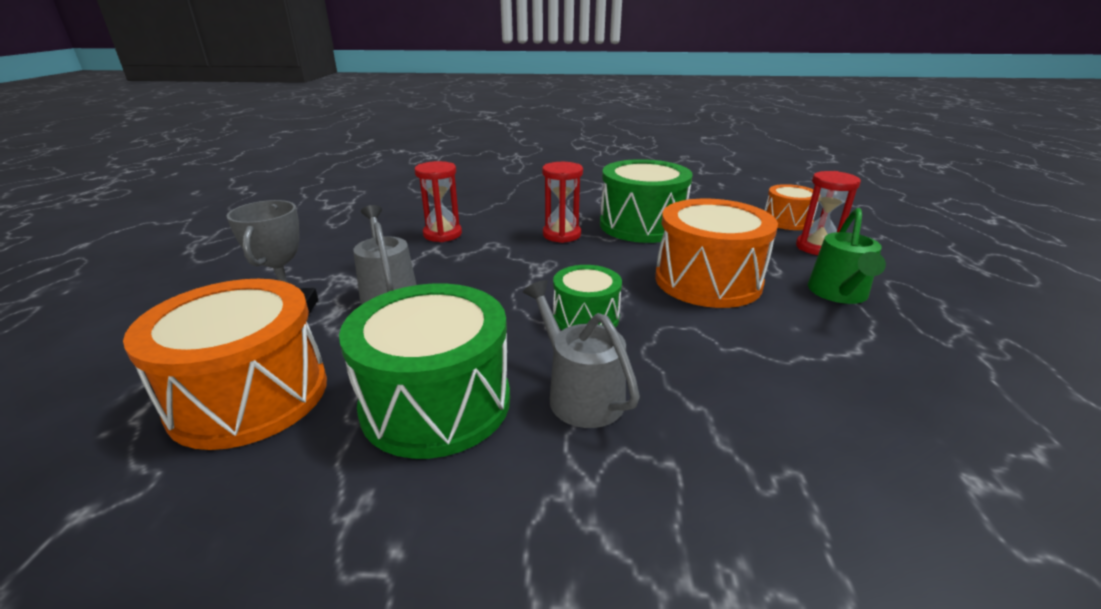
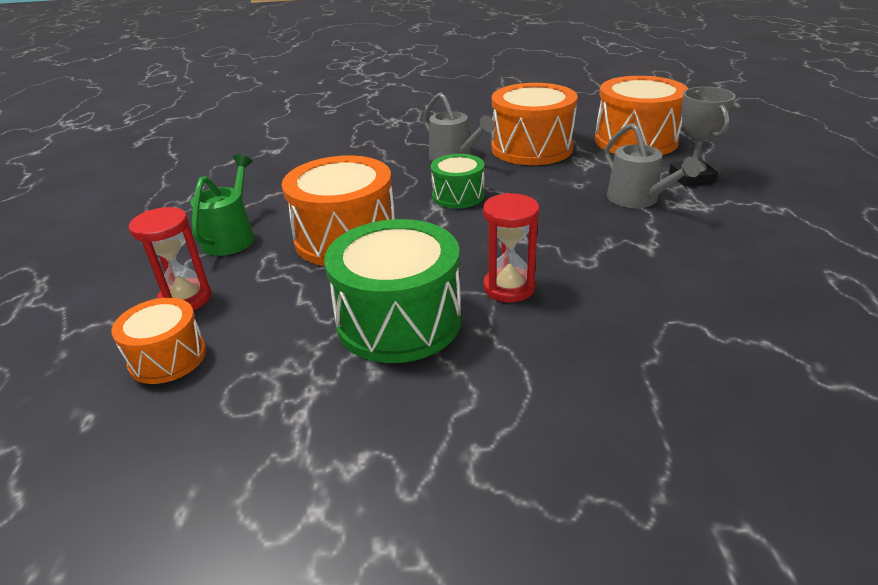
camera: 175 degrees right, 5 degrees up
(436, 402) = (531, 148): green drum -> orange drum
(442, 234) = (664, 271): red hourglass -> none

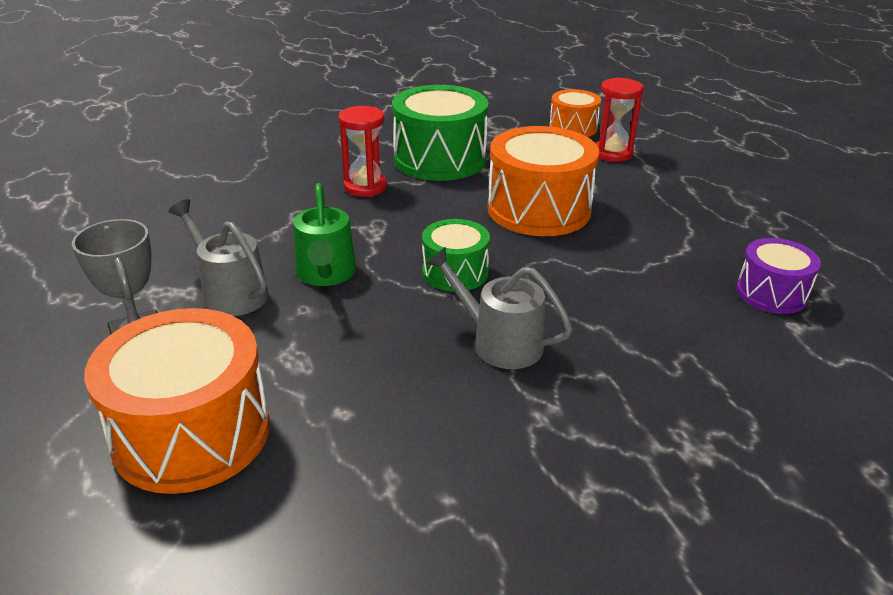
camera: 160 degrees right, 0 degrees up
(231, 237) = (651, 198): green watering can -> green watering can (326, 274)
(260, 165) = (771, 293): none -> purple drum
(531, 148) = (382, 385): orange drum -> none

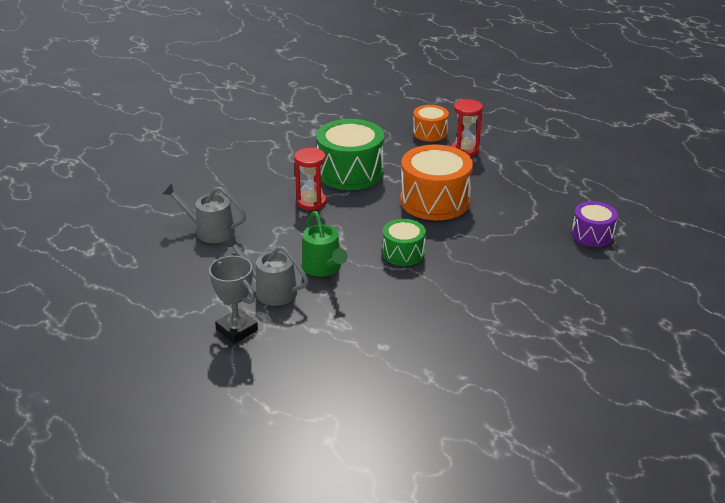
camera: 15 degrees left, 0 degrees up
(192, 433) = (306, 373): orange drum -> none
(499, 342) = (450, 291): grey watering can -> grey watering can (210, 231)

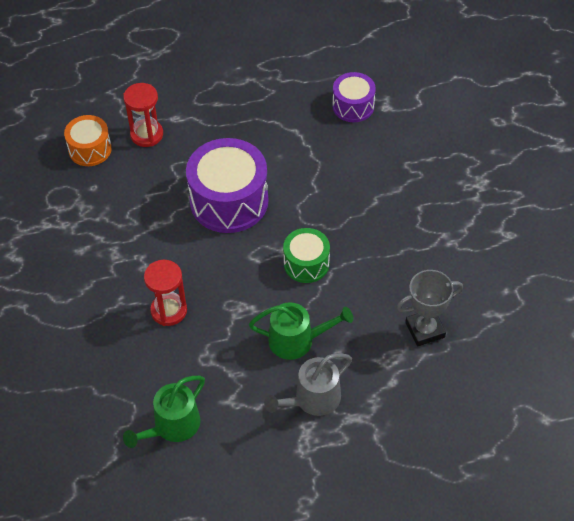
camera: 65 degrees left, 20 degrees up
(210, 231) = (172, 426): grey watering can -> green watering can
(237, 330) = (363, 448): grey trophy -> grey trophy (425, 330)
(350, 172) = (129, 253): green drum -> none
(435, 201) = (229, 201): orange drum -> purple drum

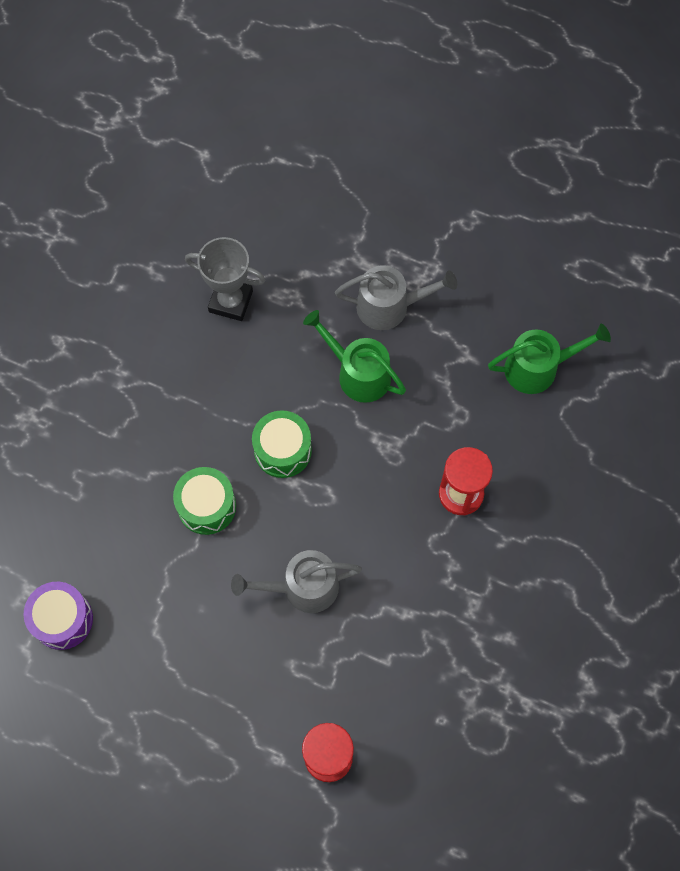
camera: 145 degrees left, 15 degrees up
(90, 149) = (410, 784): orange drum -> none
(229, 201) = (303, 587): purple drum -> grey watering can
(325, 205) = (207, 506): none -> green drum

